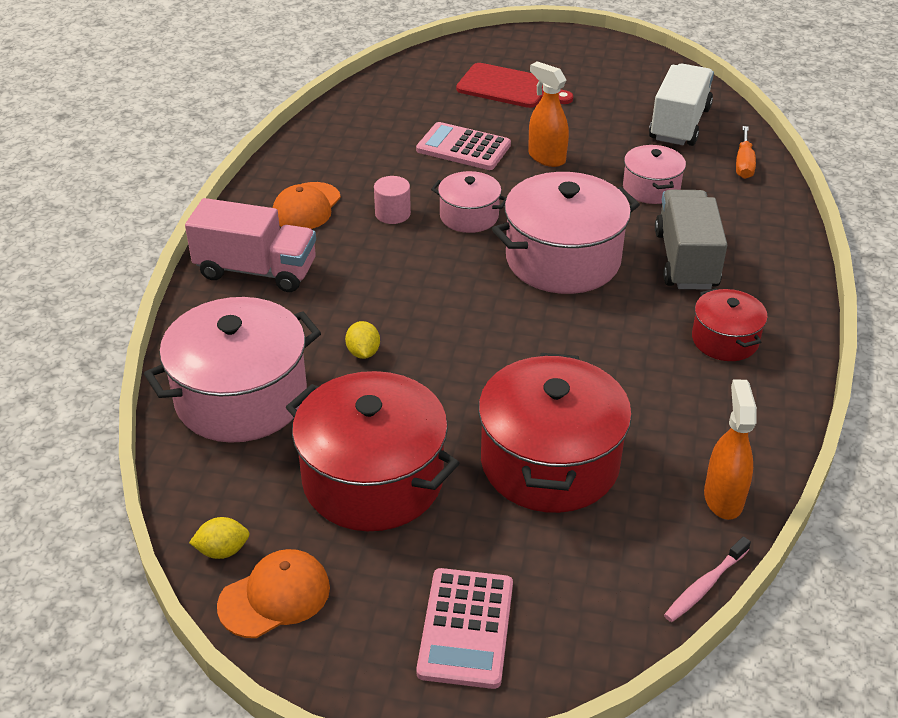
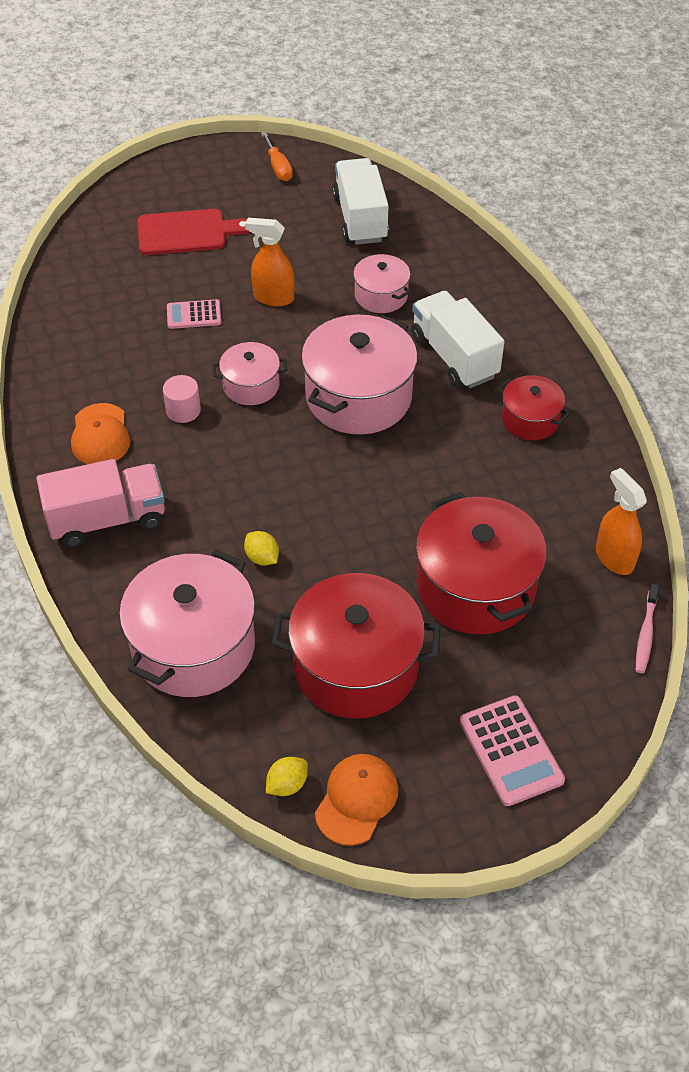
camera: 30 degrees left, 10 degrees up
(463, 147) = (194, 315): pink calculator -> pink calculator, size x0.65
(686, 260) = (454, 357): grey truck -> white truck
(743, 164) = (438, 241): orange screwdriver -> orange screwdriver (278, 167)

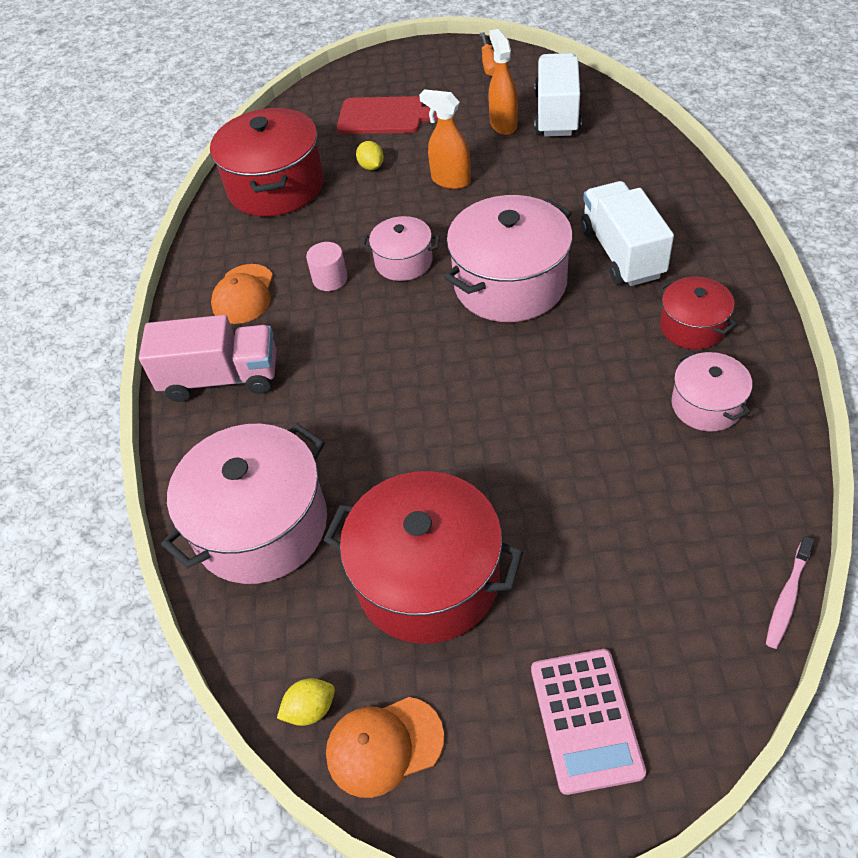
camera: 20 degrees right, 0 degrees up
(194, 315) = (369, 190): pink calculator -> none
(262, 558) = (362, 439): yellow lemon -> yellow lemon (371, 167)
(356, 800) = (384, 746): orange cap -> orange cap turned 150 degrees counterclockwise
(381, 296) = (559, 187): pink pot -> pink pot (706, 405)
(475, 587) = (588, 506): red pot -> red pot (276, 186)
(614, 558) = (763, 496): orange spray bottle -> orange spray bottle (503, 124)

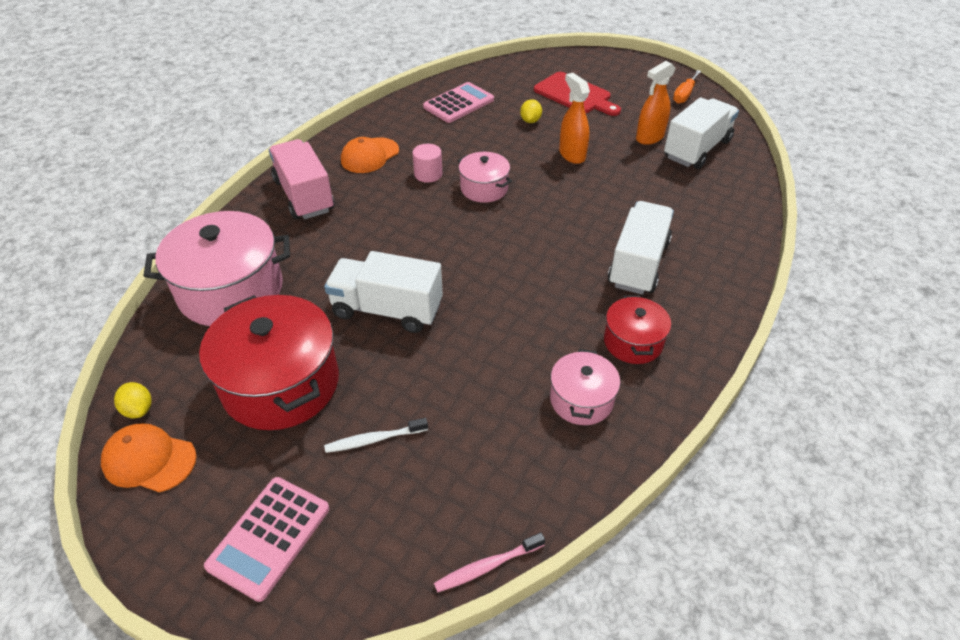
camera: 30 degrees right, 5 degrees down
(221, 378) = (304, 196): pink truck -> pink truck turned 150 degrees counterclockwise
(276, 186) = (459, 103): red pot -> pink calculator
(310, 709) = (138, 409): yellow lemon -> yellow lemon turned 45 degrees clockwise
(447, 438) = (387, 310): none -> white truck
(503, 124) = (649, 137): orange spray bottle -> orange spray bottle turned 150 degrees counterclockwise
(510, 284) = (536, 240): pink pot -> none
(576, 565) = (374, 439): none -> white toothbrush

